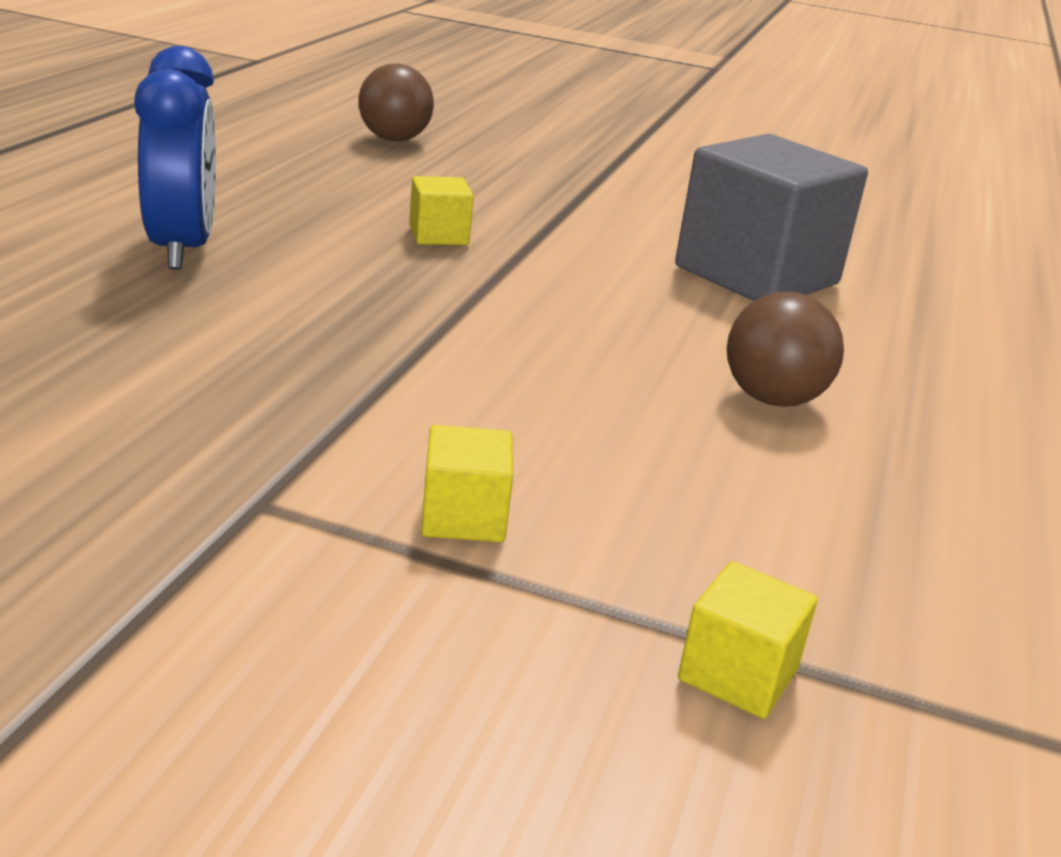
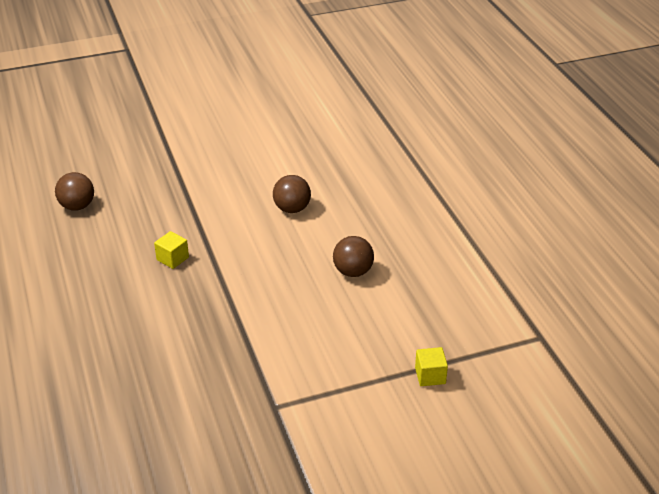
camera: 35 degrees left, 10 degrees up
(182, 248) = (104, 327): blue clock -> none
(464, 517) = (326, 374): yellow cube -> none
(756, 275) = (292, 209): grey cube -> brown ball

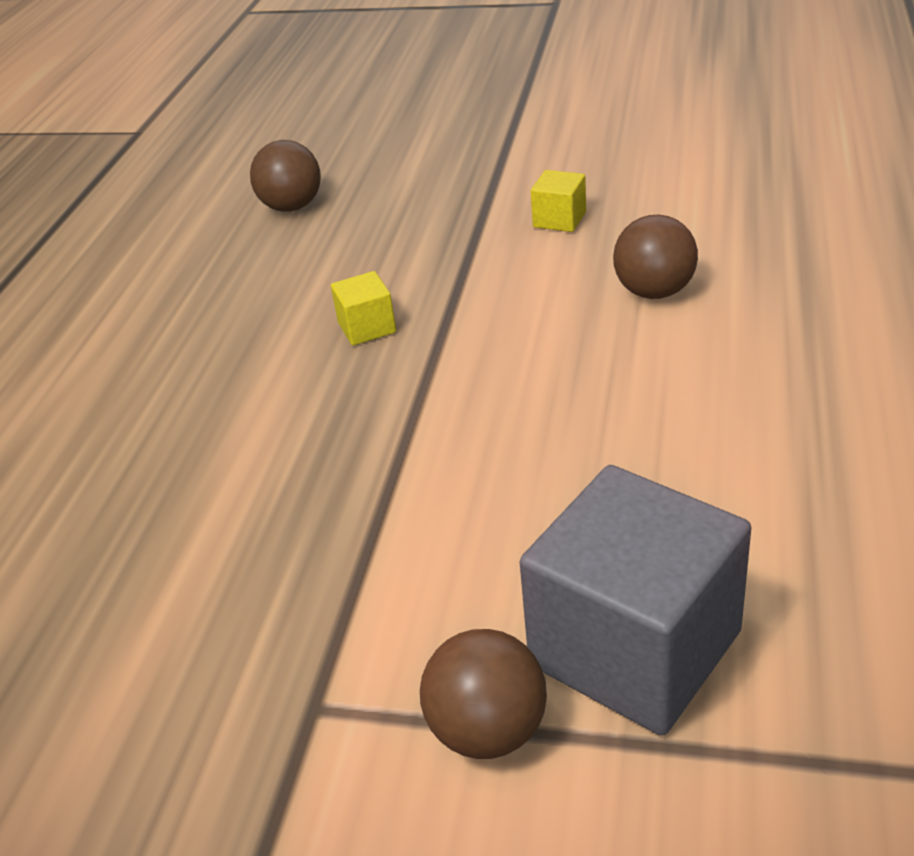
camera: 35 degrees right, 0 degrees up
(353, 272) = (700, 450): brown ball -> brown ball (488, 730)
(373, 348) = (635, 648): none -> grey cube
(430, 376) = (737, 782): yellow cube -> yellow cube (559, 219)

